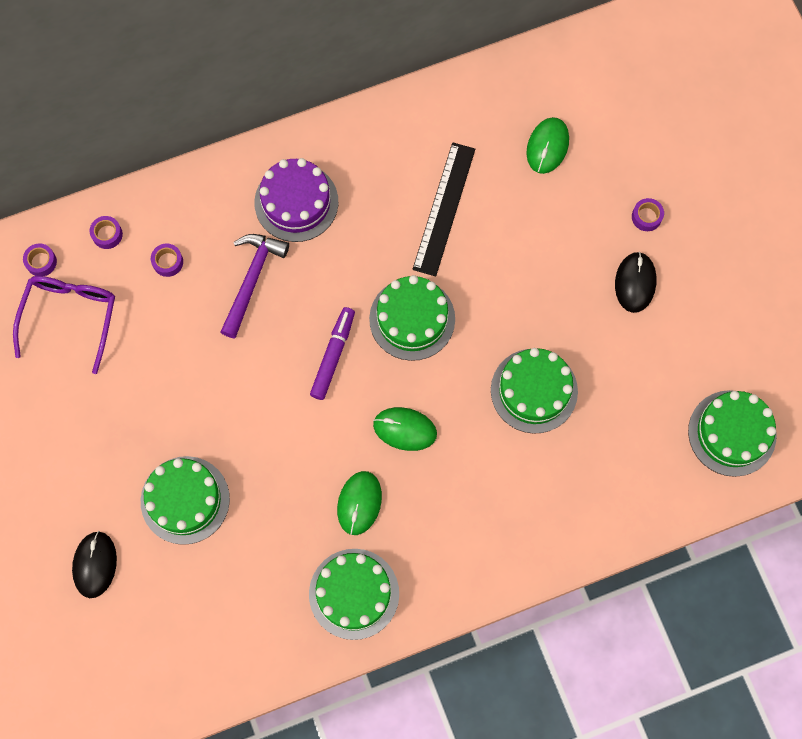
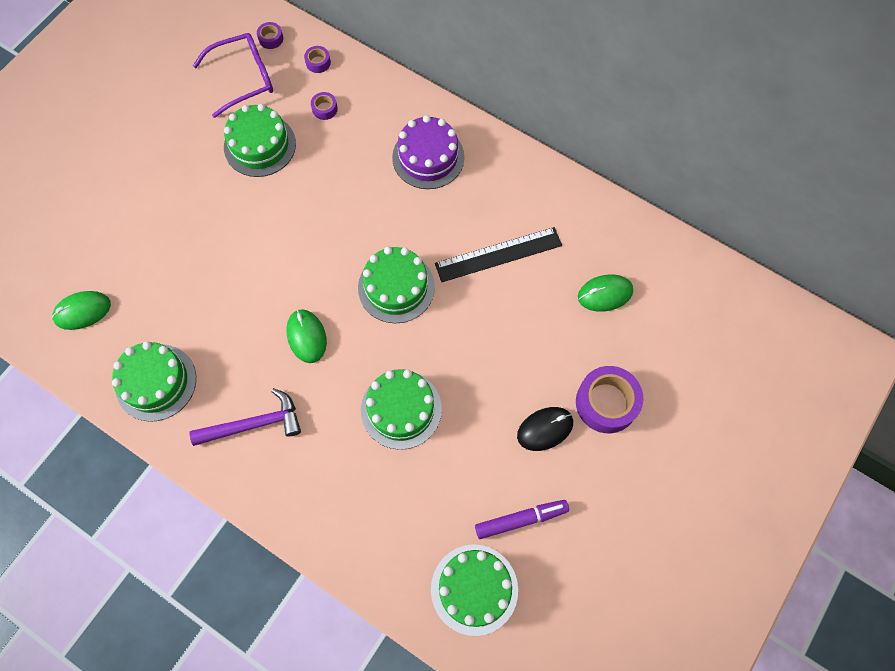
camera: 55 degrees right, 5 degrees down
(95, 564) = (76, 202): black mouse -> none
(185, 500) = (158, 227): green cake -> green cake (260, 145)
(251, 280) = (349, 166): purple hammer -> purple hammer (253, 424)
(333, 355) = (330, 253): purple marker -> purple marker (521, 520)
(359, 503) = (228, 341): green mouse -> green mouse (82, 311)
(646, 217) = (606, 403): purple tape -> purple tape, size x2.13

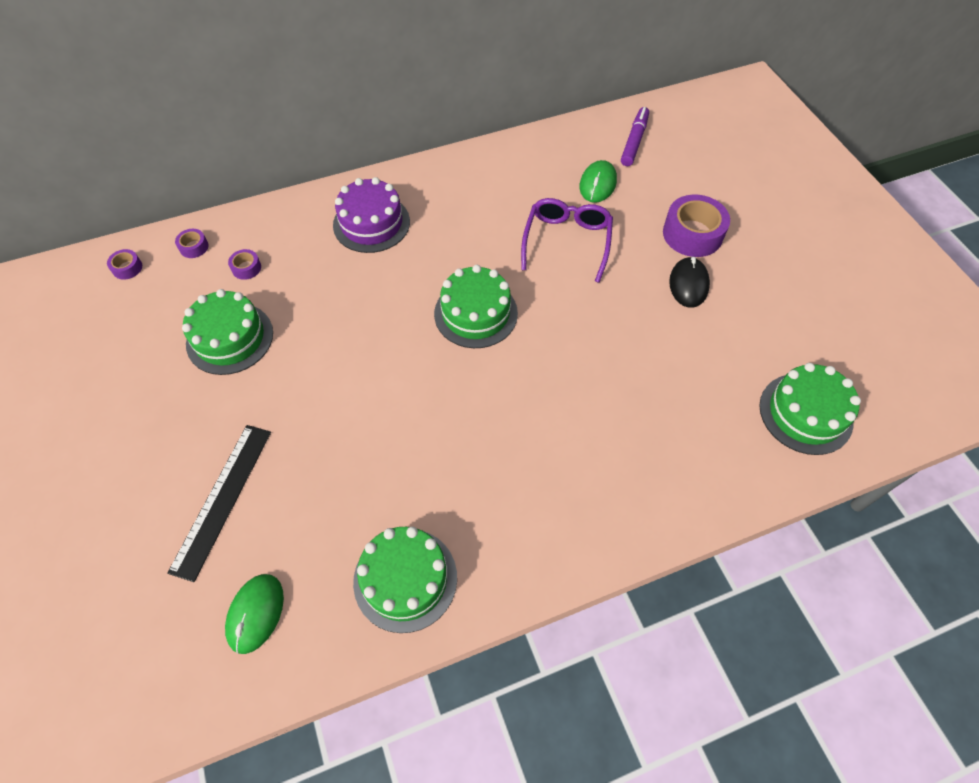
camera: 55 degrees left, 10 degrees down
(244, 78) = (144, 312): purple glasses -> purple glasses (567, 242)
(253, 424) = (524, 507): purple hammer -> none
(306, 336) = (467, 410): green mouse -> none
(401, 409) = (598, 374): green cake -> none
(498, 255) = (506, 228): black ruler -> black ruler (222, 499)
(521, 520) = (760, 345): purple marker -> purple marker (634, 141)

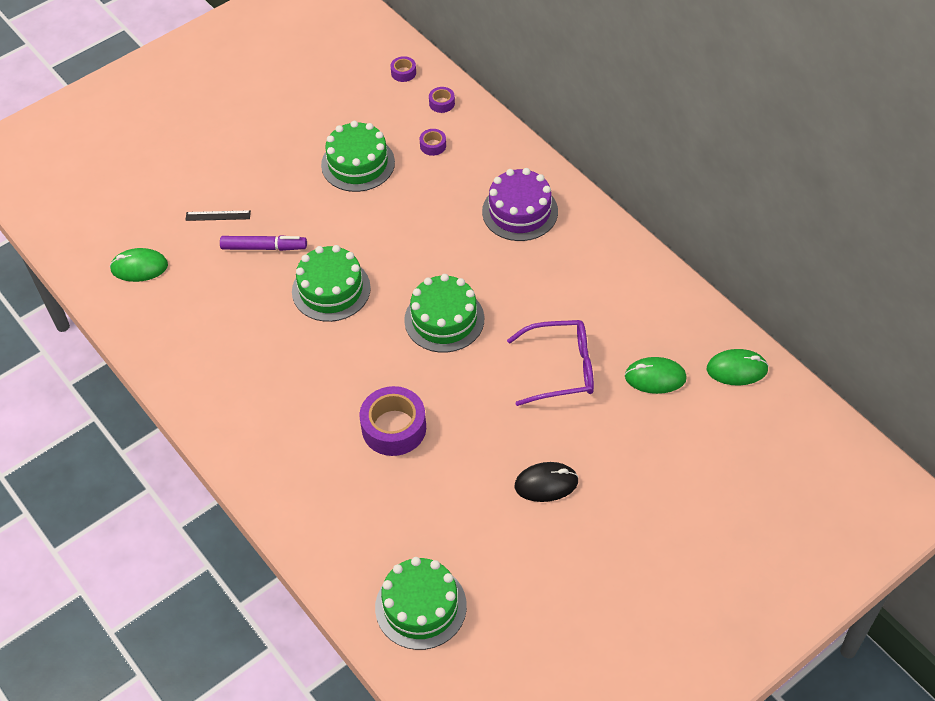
camera: 75 degrees right, 5 degrees down
(222, 499) = (218, 216): black ruler -> black ruler, size x0.51
(405, 579) = (184, 344): green cake -> green cake (331, 289)
(606, 135) = (737, 369): none -> green mouse
(634, 141) = (740, 397): purple marker -> purple marker (264, 247)
(692, 234) = (619, 477): purple tape -> purple tape (394, 428)

